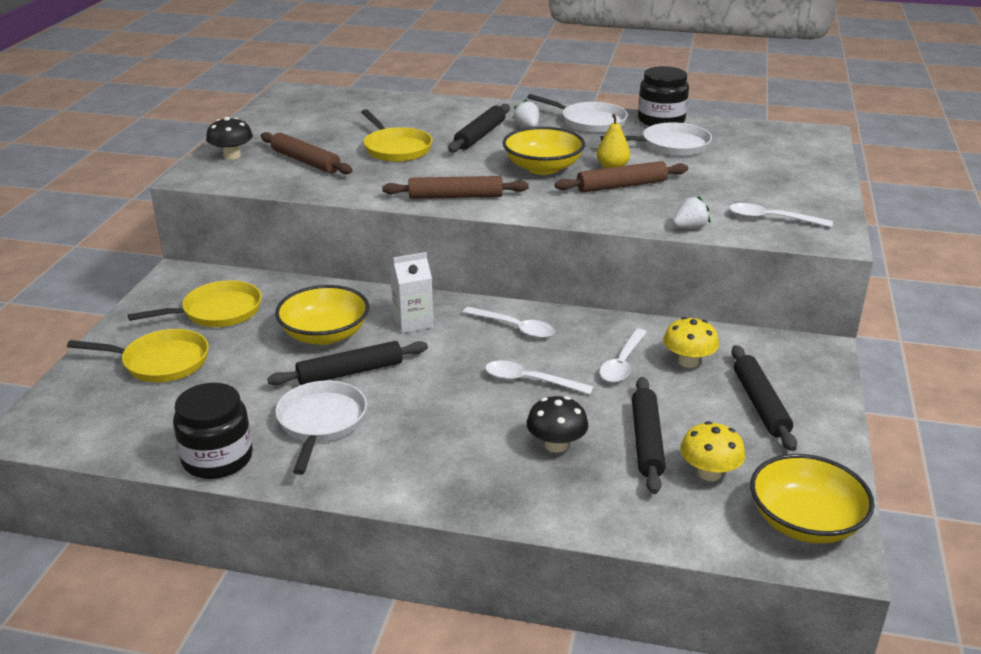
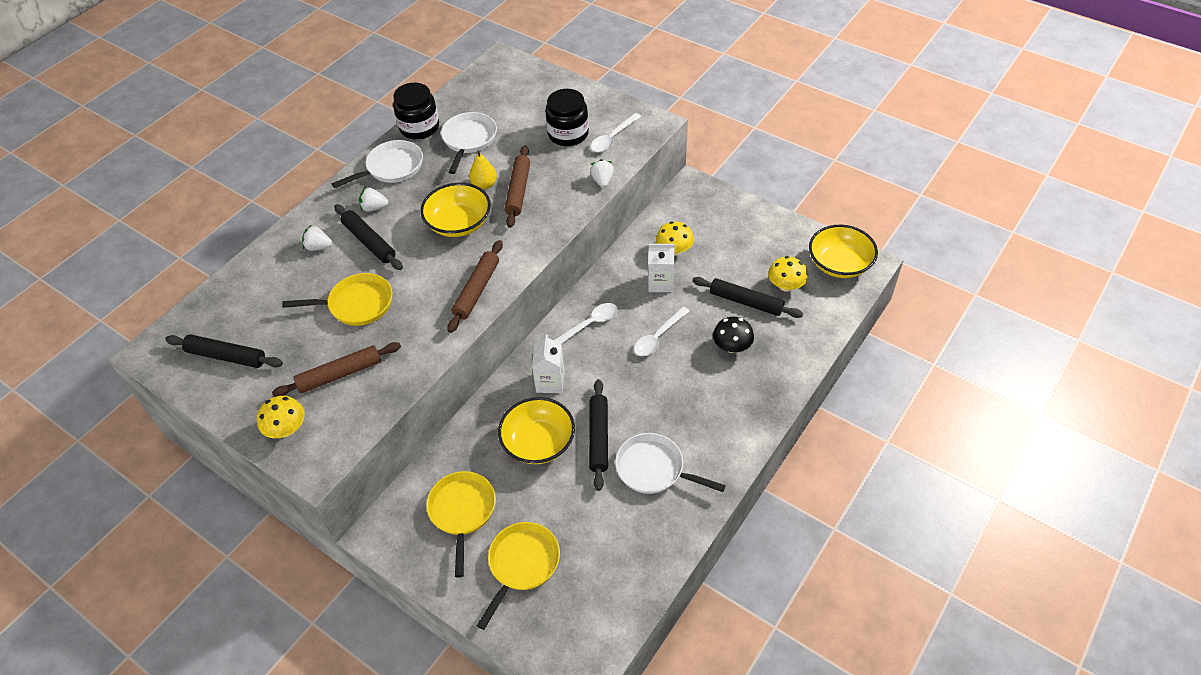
camera: 65 degrees left, 20 degrees up
(217, 458) = (670, 541): black jar -> black jar (568, 134)
(232, 156) = (287, 429): black mushroom -> yellow mushroom
(455, 118) = (318, 247): none -> white strawberry
(622, 363) = (660, 283): white spoon -> white carton
(760, 404) = (732, 236): black rolling pin -> black rolling pin (226, 356)

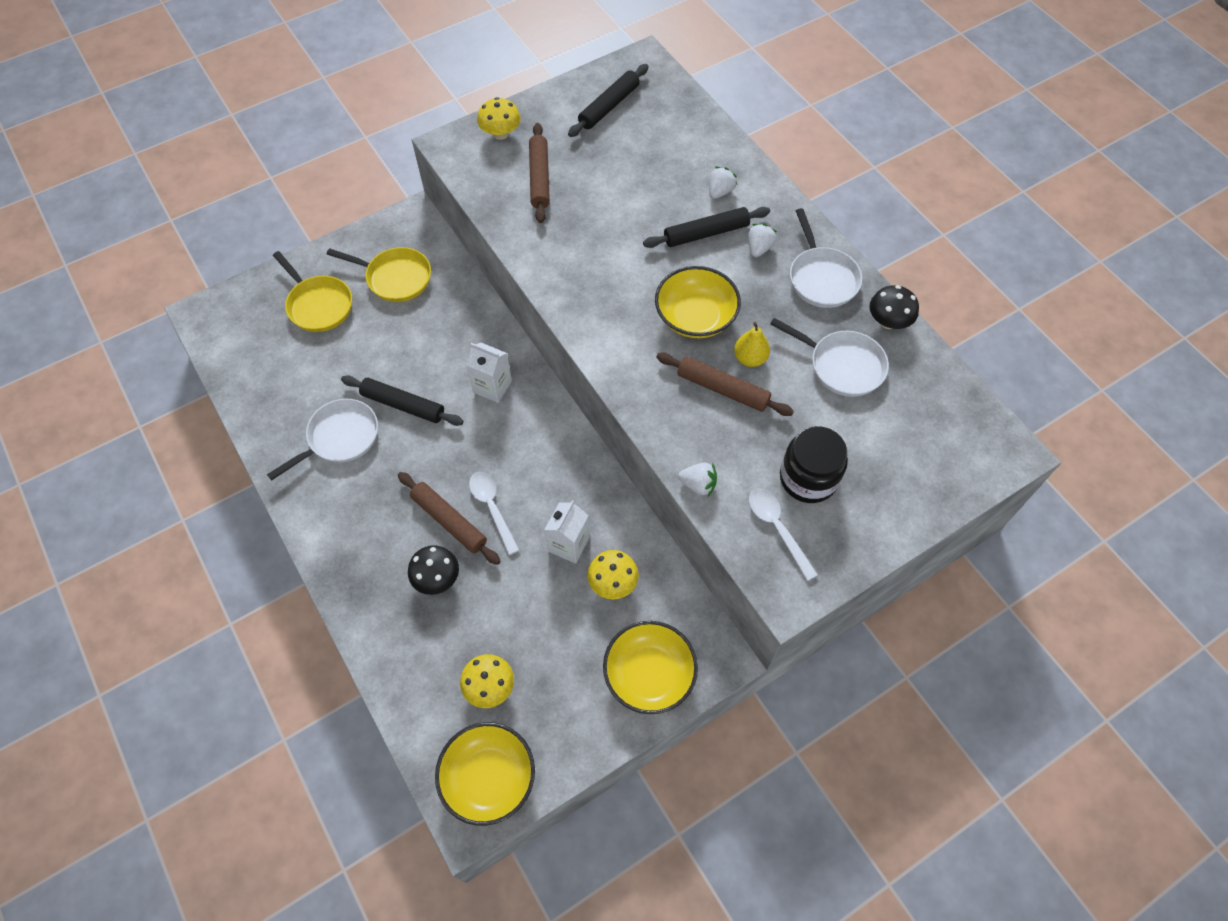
camera: 110 degrees right, 10 degrees up
(356, 304) = (621, 206): yellow pan -> none
(419, 127) = (888, 321): black jar -> black mushroom
(477, 290) = (584, 306): brown rolling pin -> brown rolling pin (449, 521)
(538, 442) = (429, 354): yellow bowl -> yellow bowl (649, 674)
(589, 325) = (546, 448): white spoon -> none
(746, 302) = (490, 626): black rolling pin -> none

